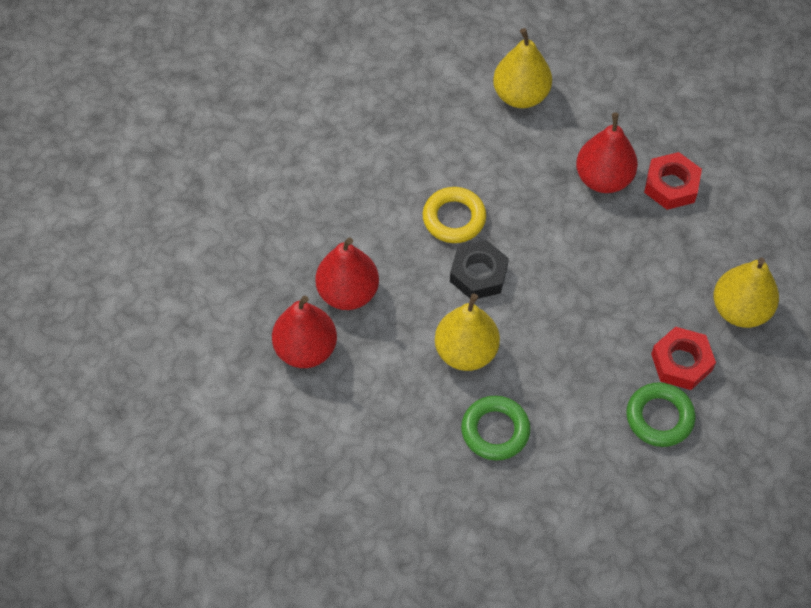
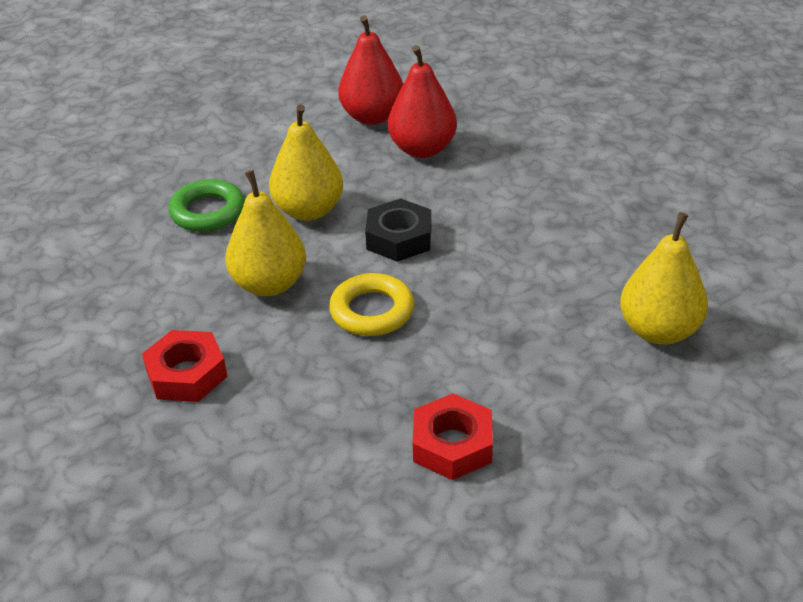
camera: 110 degrees right, 20 degrees down
(454, 218) = (483, 235): yellow ring -> yellow ring (372, 311)
(603, 178) = (491, 376): red pear -> none
(659, 417) = (133, 334): green ring -> none
(740, 310) = (221, 456): yellow pear -> yellow pear (269, 284)

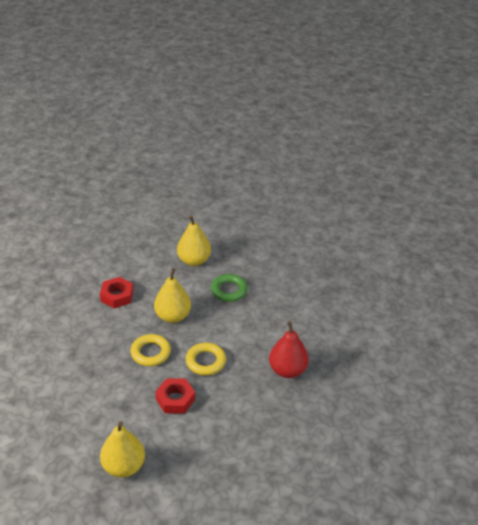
camera: 85 degrees right, 0 degrees up
(308, 210) = (229, 326): yellow pear -> yellow pear (194, 260)
(372, 116) = (320, 347): red pear -> none
(399, 238) = (205, 361): black nut -> yellow ring
(452, 445) = (61, 382): red nut -> red nut (175, 399)

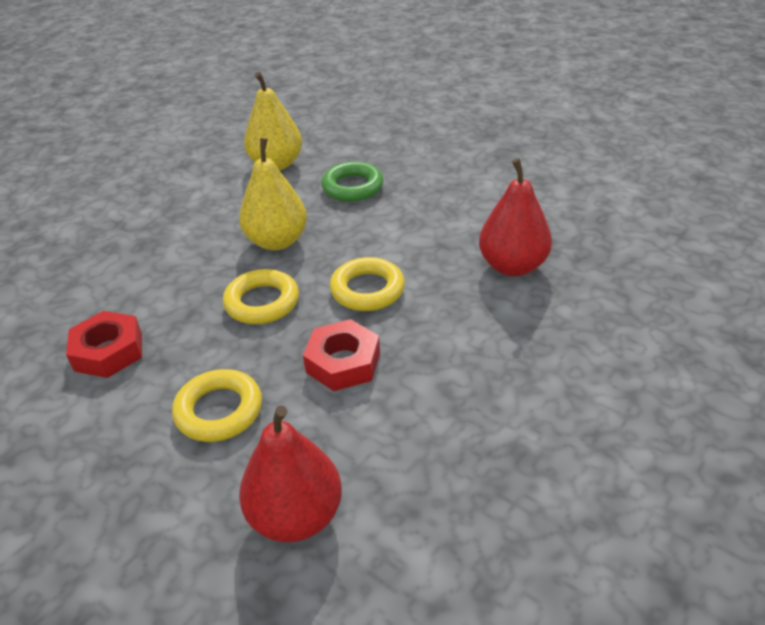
camera: 15 degrees left, 0 degrees up
(109, 406) = (219, 410): none -> yellow ring
(117, 296) = (166, 237): red nut -> red nut (108, 351)
(124, 466) = (296, 516): yellow pear -> red pear

